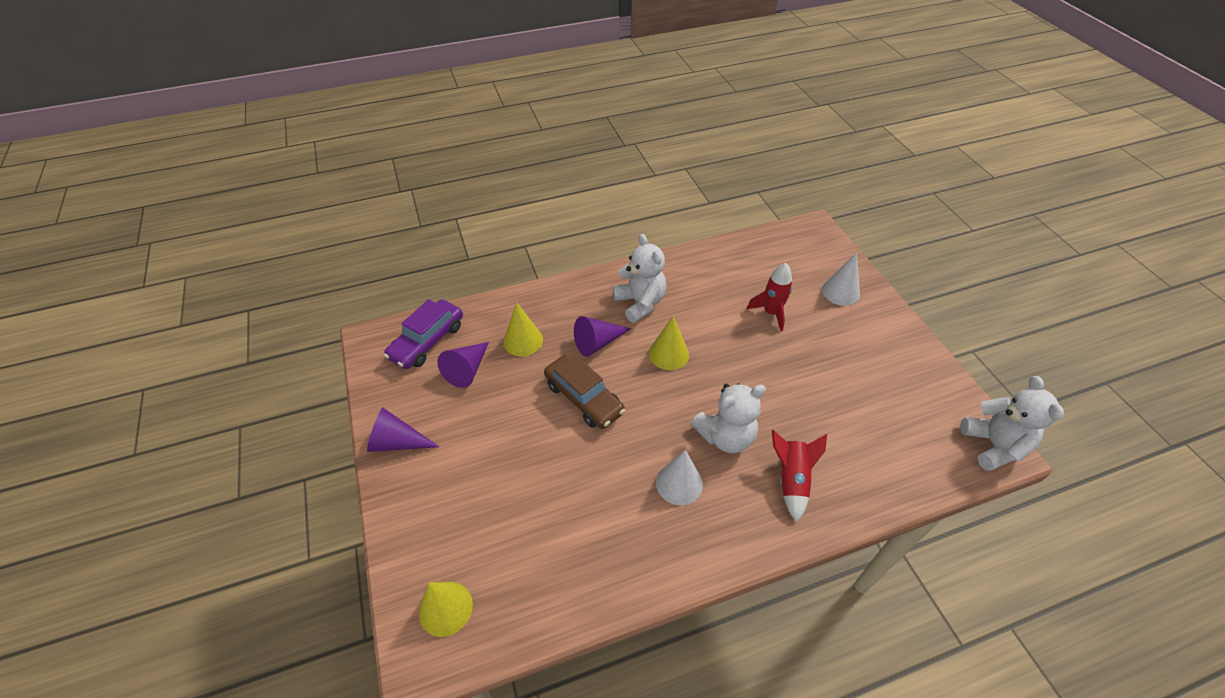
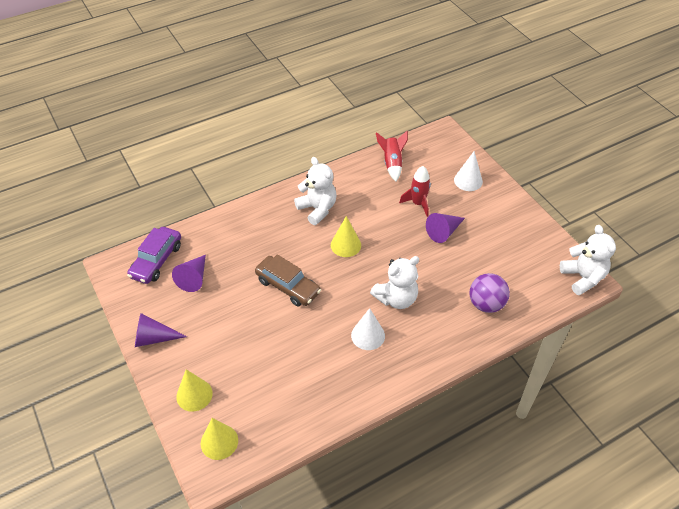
camera: 10 degrees left, 0 degrees up
(523, 340) = (232, 250): yellow cone -> yellow cone (194, 395)
(598, 342) = (290, 244): purple cone -> purple cone (444, 231)
(791, 479) = (446, 321): red rocket -> red rocket (392, 163)
(850, 463) = (486, 304): none -> purple ball

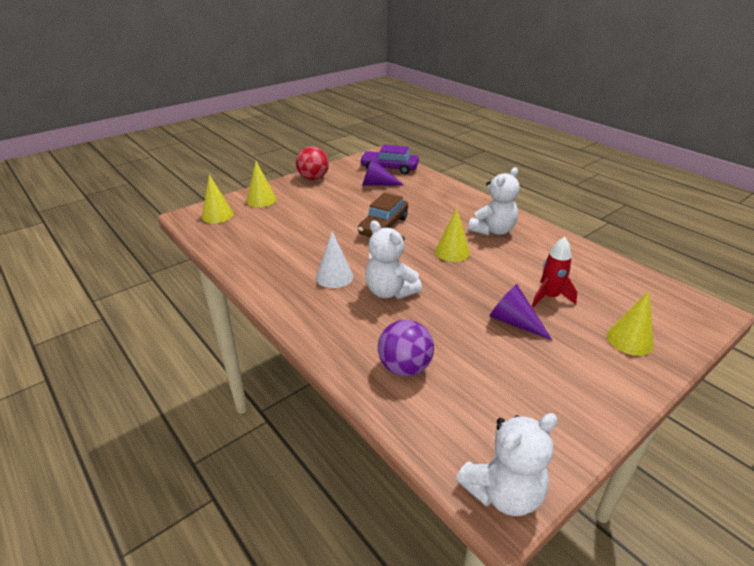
camera: 80 degrees right, 15 degrees down
(154, 338) = (313, 178): purple cone -> red ball
(392, 163) = (604, 272): red rocket -> none
(468, 180) = (629, 340): white cone -> yellow cone

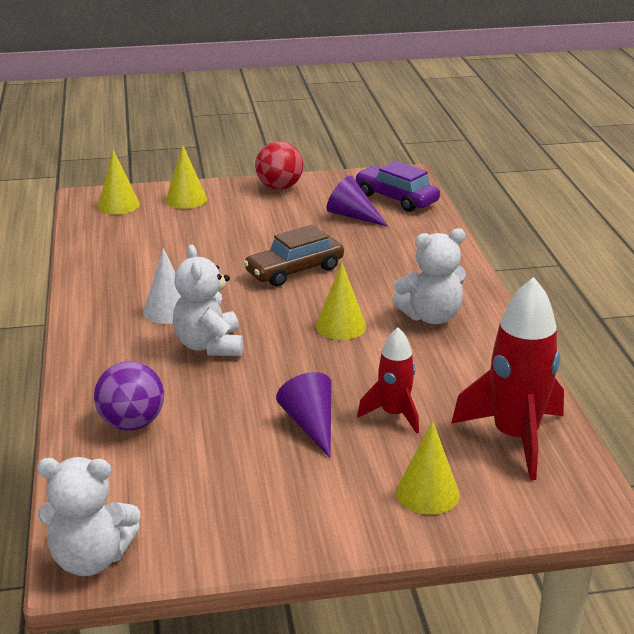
camera: 30 degrees right, 5 degrees down
(624, 287) = (515, 437): none -> red rocket

